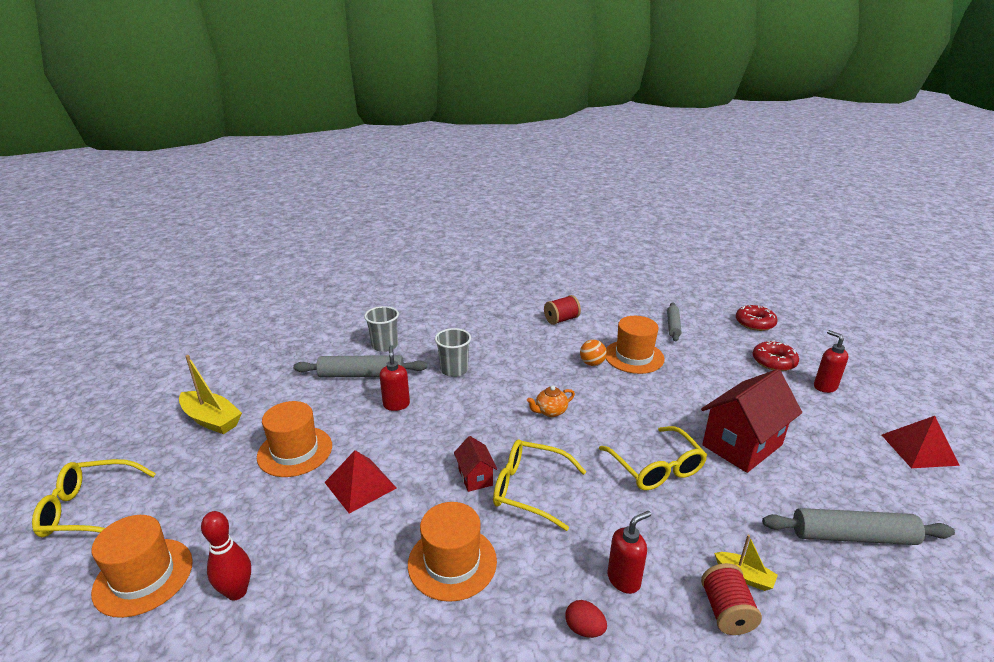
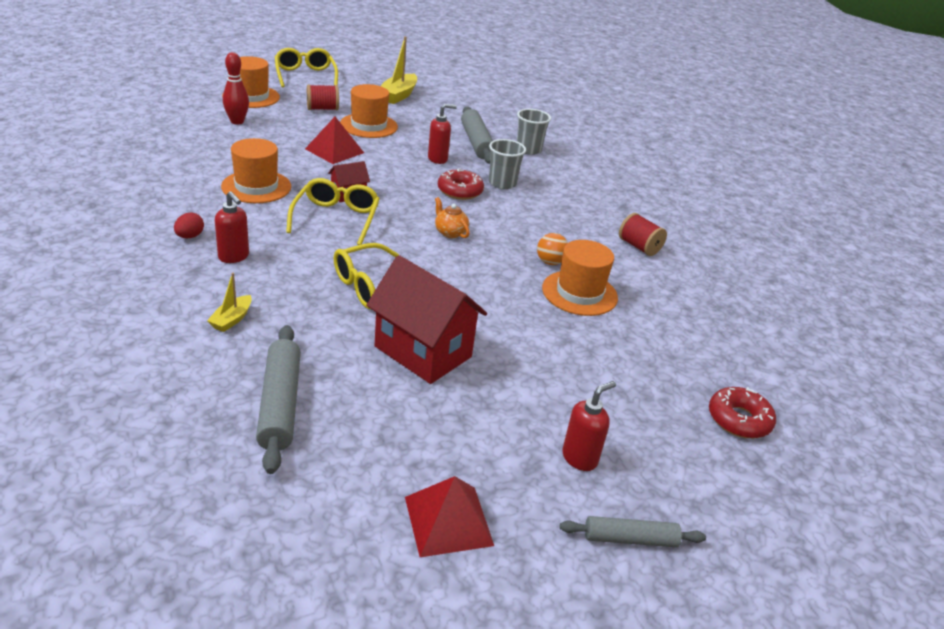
camera: 75 degrees right, 5 degrees up
(673, 326) = (677, 333): grey rolling pin -> grey rolling pin (630, 539)
(726, 611) = (195, 303): red spool -> red spool (322, 109)
(774, 361) = (627, 417): red donut -> red donut (460, 191)

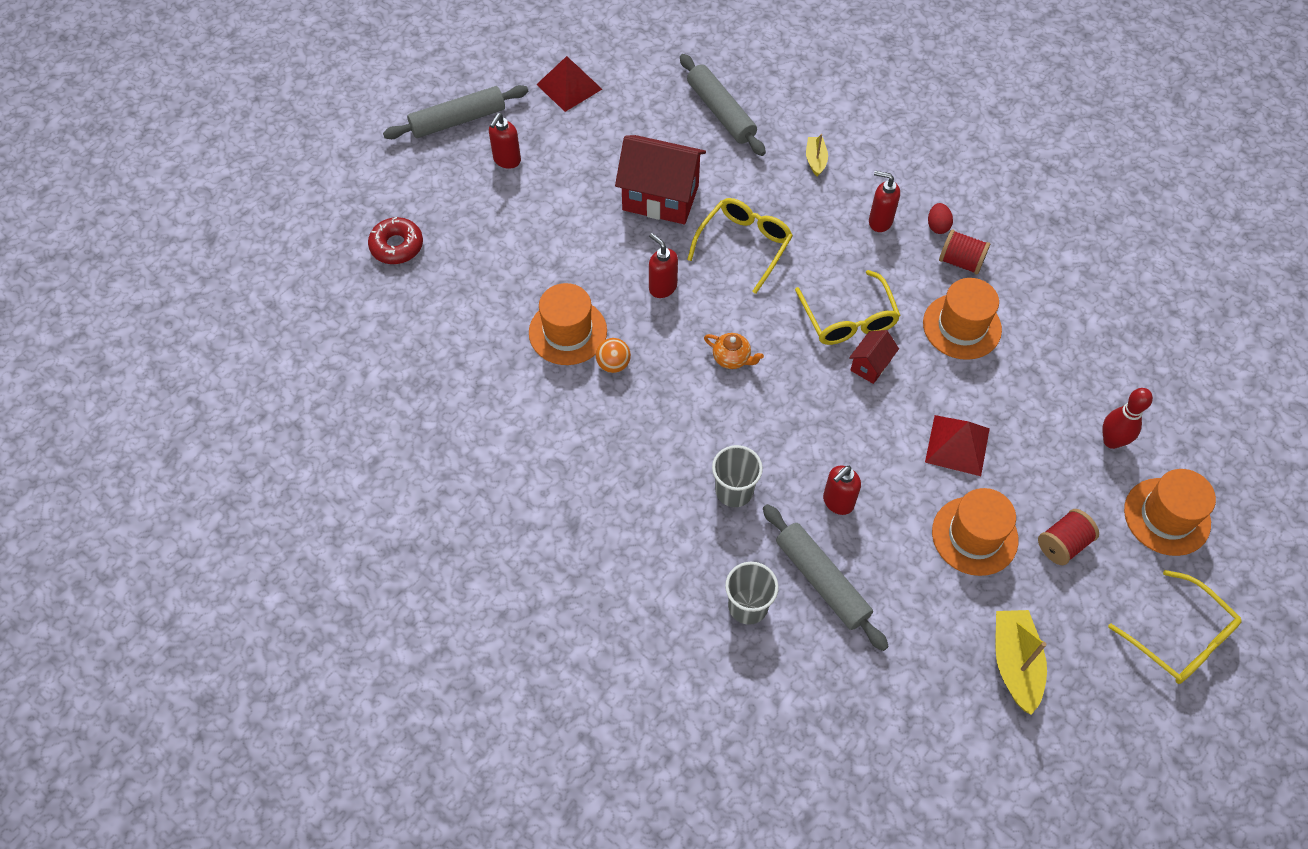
camera: 160 degrees right, 25 degrees up
(460, 191) = (769, 443): red donut -> none
(474, 289) = (662, 287): none -> red soap dispenser
(630, 539) = (458, 120): grey rolling pin -> grey rolling pin, size x1.59
(639, 247) = (532, 445): red spool -> red spool (961, 261)

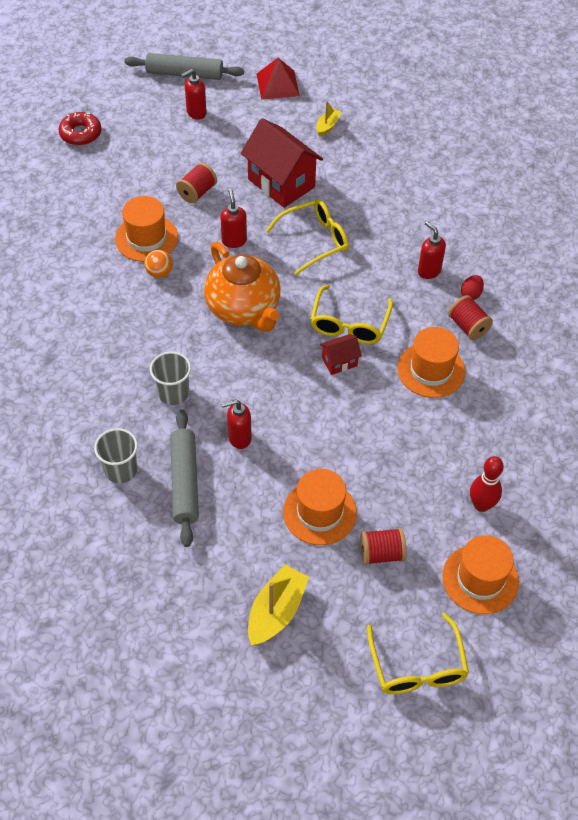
camera: 30 degrees right, 5 degrees down
(580, 252) = (197, 192): none -> red spool
(720, 112) = (371, 146): grey rolling pin -> none
(732, 358) = (243, 309): orange teapot -> orange teapot, size x2.39
(815, 160) = (415, 208): yellow boat -> yellow boat (327, 126)
(957, 445) = (358, 446): red pyramid -> none

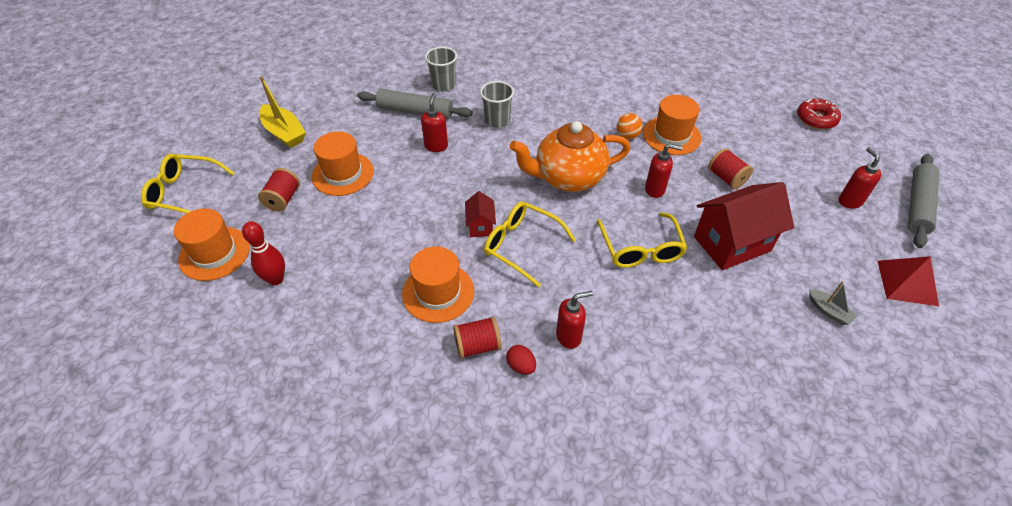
camera: 110 degrees right, 5 degrees down
(327, 126) = (828, 311): yellow boat -> grey boat

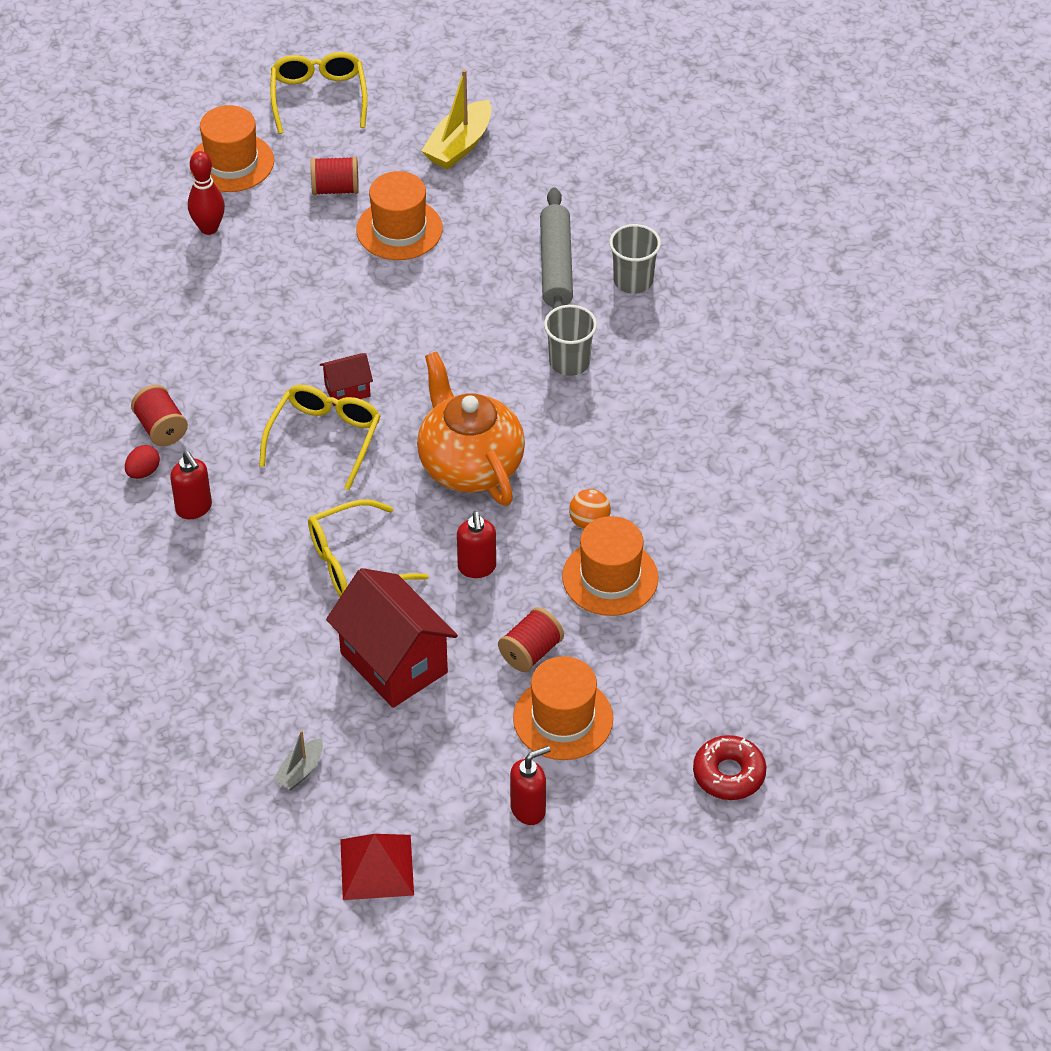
camera: 75 degrees right, 0 degrees up
(436, 146) = (487, 308): red soap dispenser -> none
(438, 292) = (228, 375): orange hat -> orange hat (563, 718)
(917, 205) = (547, 900): grey rolling pin -> none

